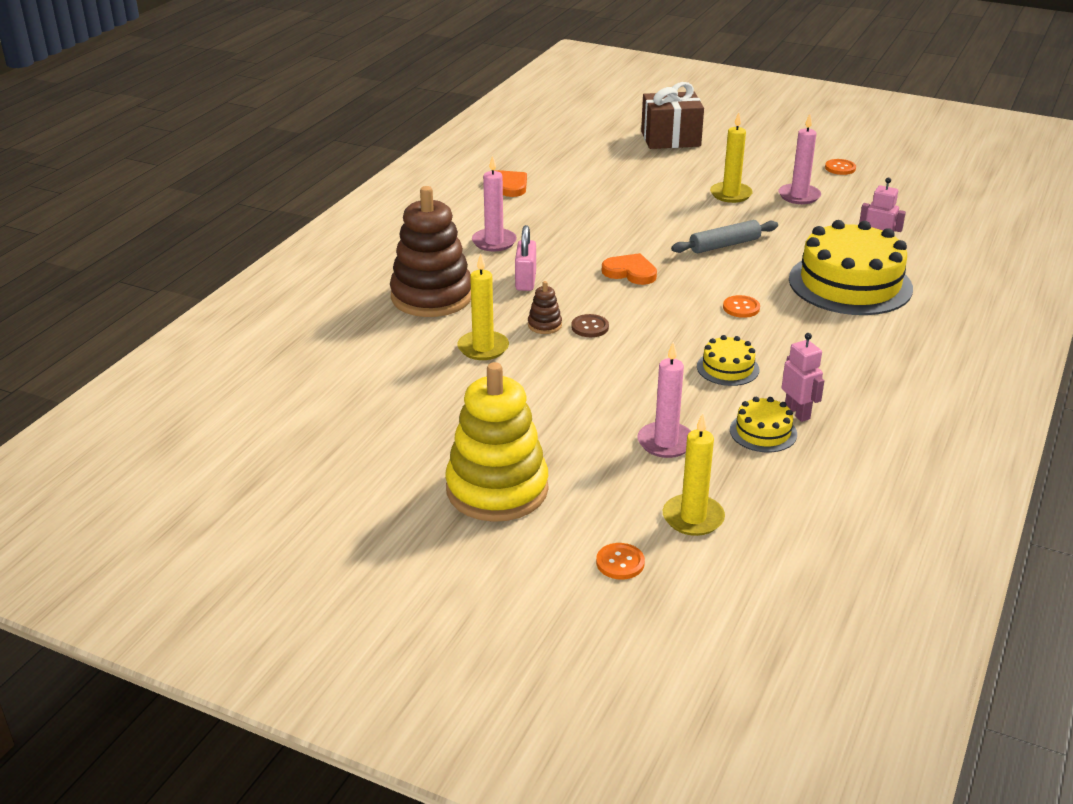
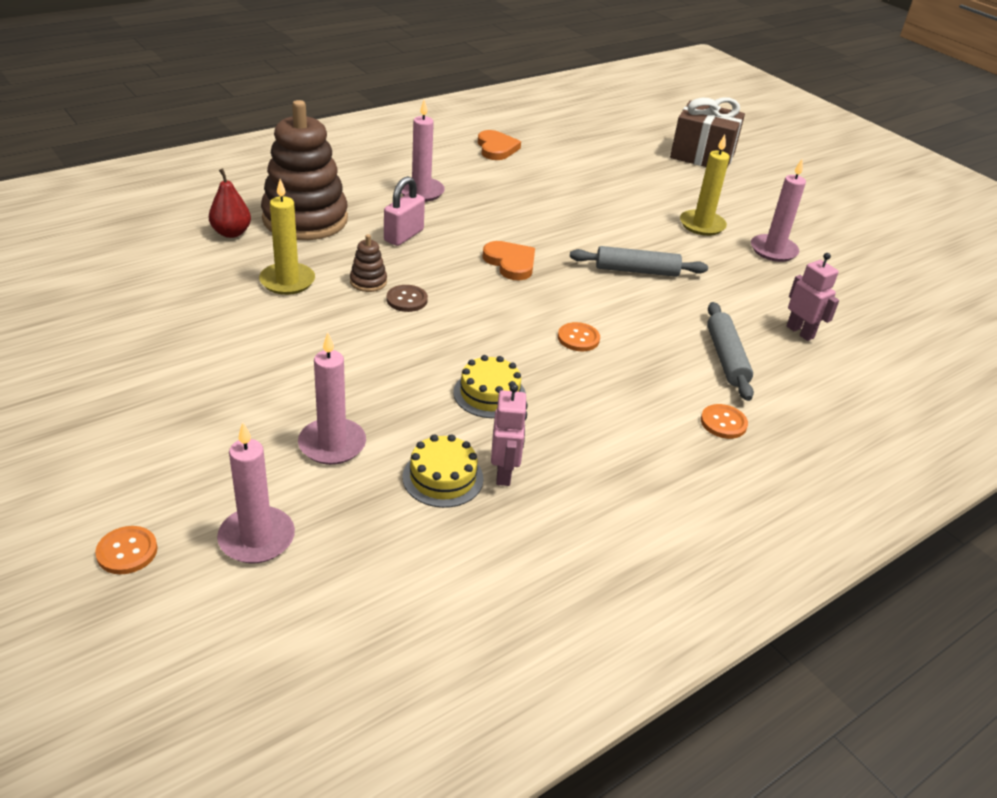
camera: 25 degrees right, 5 degrees up
(387, 329) = (231, 233): none -> red pear
(497, 489) = (121, 420): yellow stacking toy -> none
(693, 518) = (257, 538): yellow candle -> pink candle
(840, 168) = (851, 238): orange button -> orange button (723, 423)
(850, 284) = (726, 358): yellow cake -> grey rolling pin

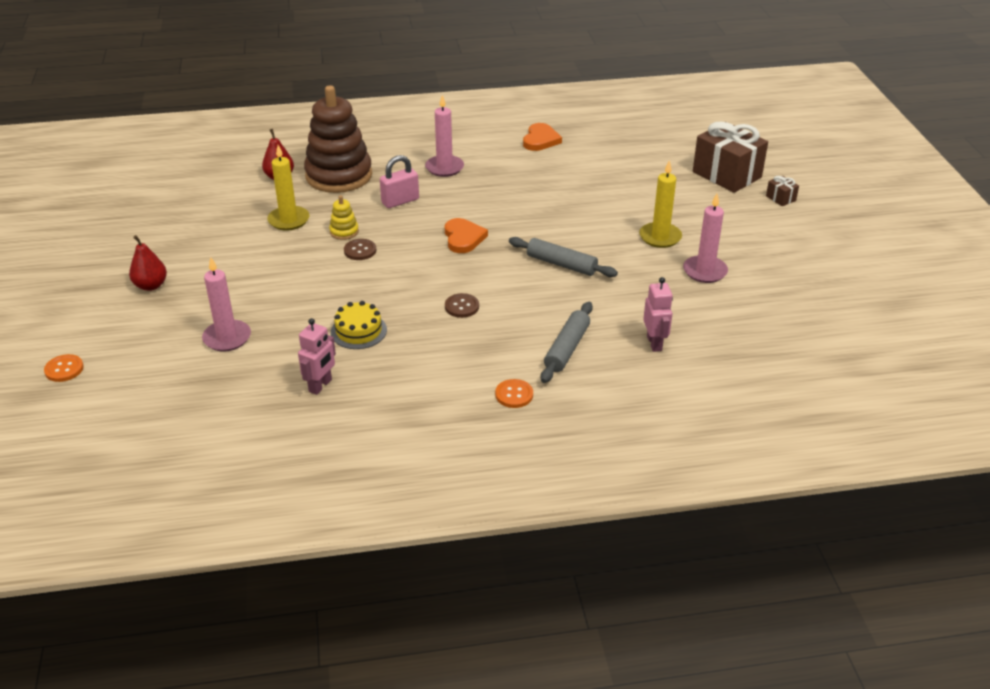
camera: 30 degrees right, 0 degrees up
(167, 401) = (151, 286): none -> red pear
(257, 538) = (138, 382): pink candle -> none
(368, 282) = (344, 232): brown stacking toy -> yellow stacking toy
(443, 478) = (278, 378): yellow cake -> none
(578, 338) = (461, 307): orange button -> brown button
(768, 170) = (780, 198): none -> brown gift

